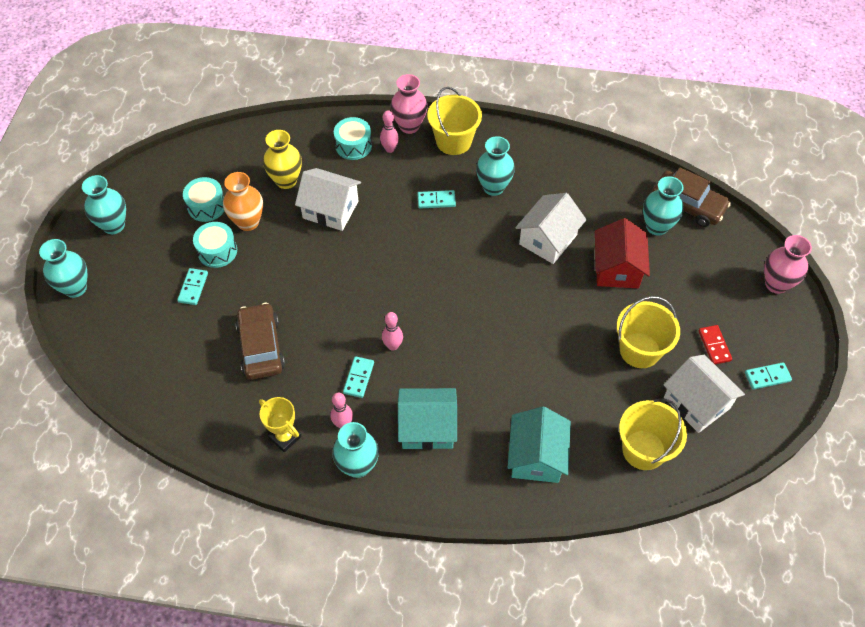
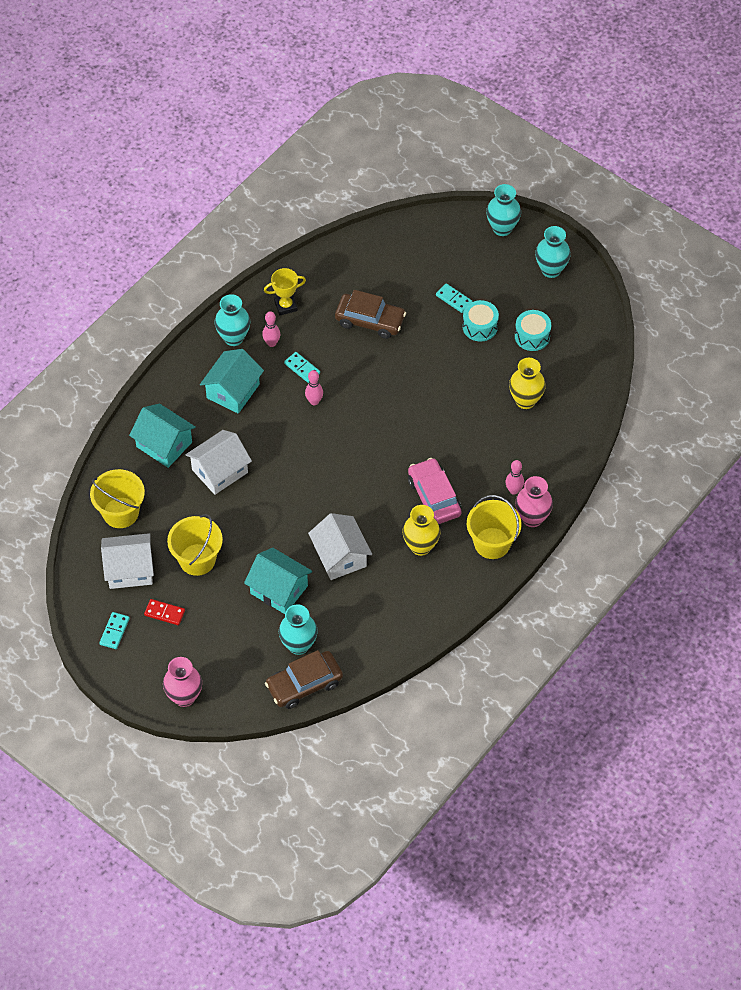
camera: 120 degrees right, 0 degrees up
(248, 222) = (497, 357): orange vase -> none
(330, 210) = (473, 418): white house -> white house (219, 471)
(353, 145) = (535, 465): turquoise drum -> none
(436, 200) = (434, 497): turquoise domino -> pink car
(493, 187) = (420, 546): turquoise vase -> yellow vase
(617, 268) = (279, 589): red house -> turquoise house

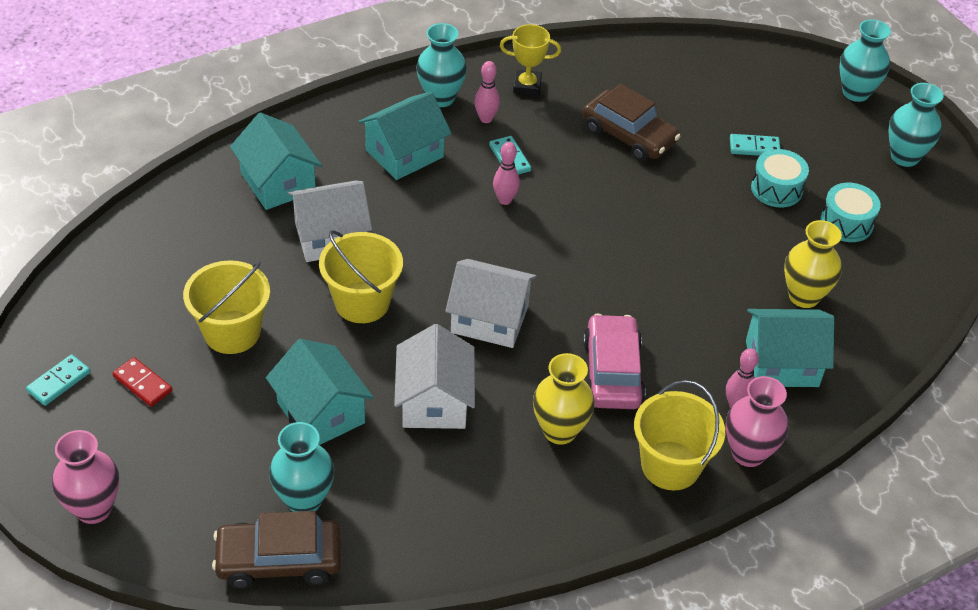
camera: 20 degrees right, 10 degrees down
(120, 512) = (169, 240): yellow bucket -> yellow bucket (362, 302)
(129, 569) = (133, 312): white house -> white house (489, 319)
(453, 299) = (754, 147): turquoise domino -> turquoise domino turned 60 degrees counterclockwise
(529, 452) = (781, 363): none -> turquoise house

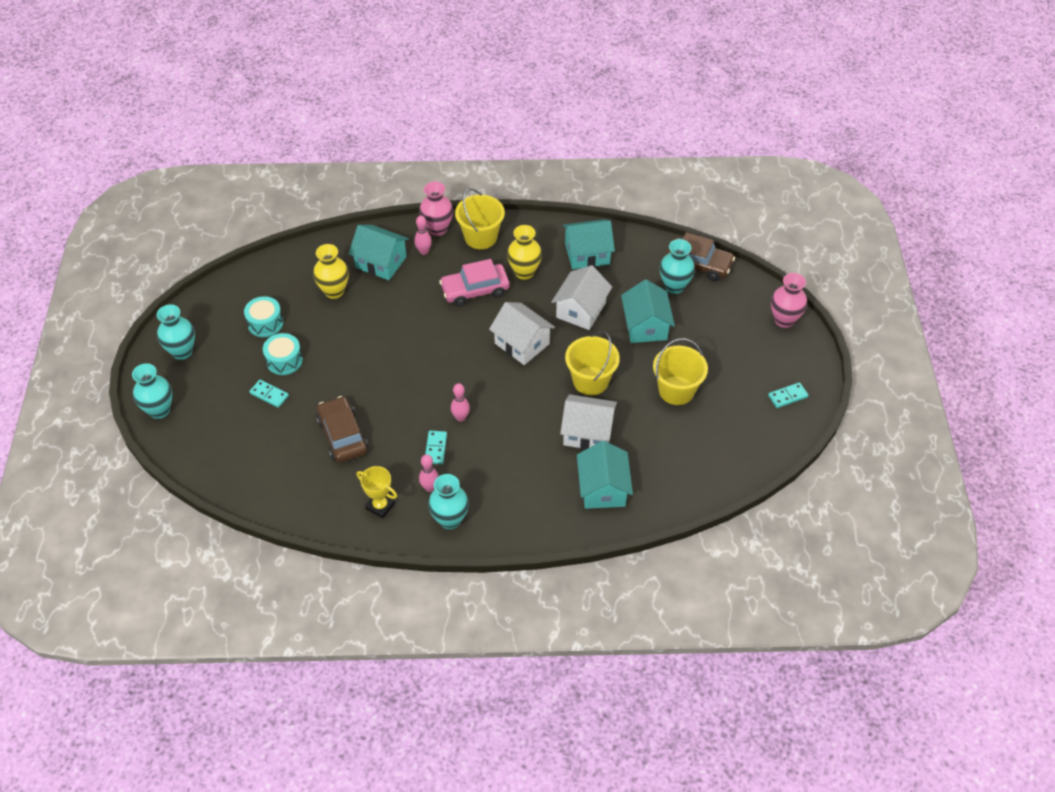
camera: 150 degrees left, 5 degrees up
(143, 384) = (739, 378): red domino -> none
(404, 153) = (504, 479): turquoise house -> turquoise house (587, 254)
(612, 372) = (475, 290): pink car -> pink car turned 45 degrees clockwise

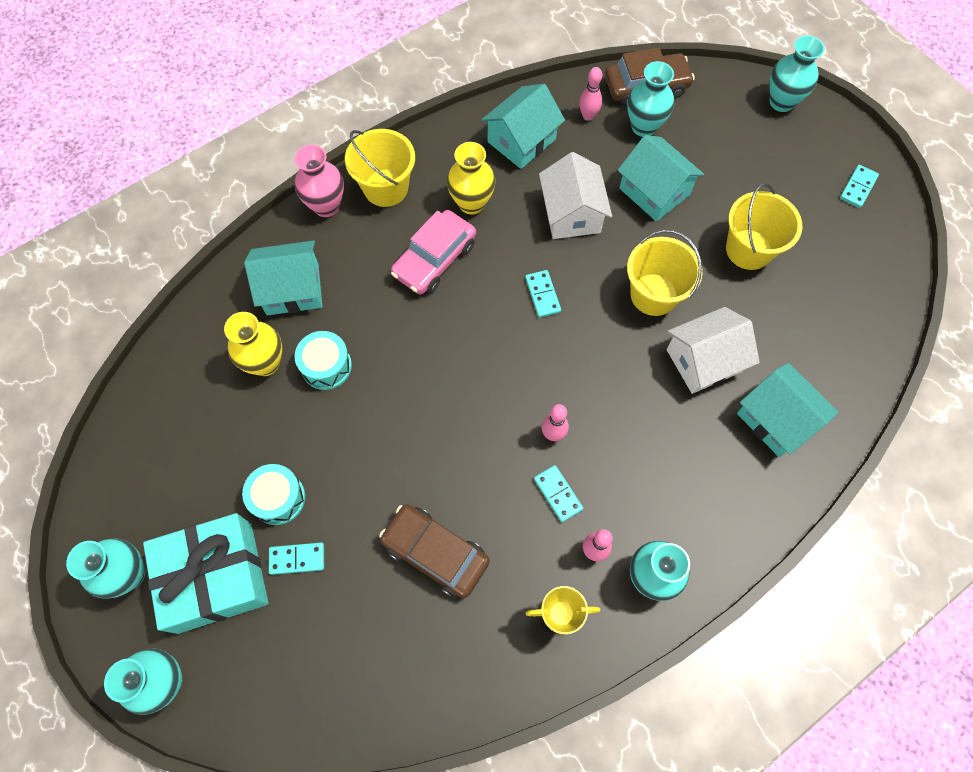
camera: 35 degrees left, 15 degrees up
(222, 378) = (215, 577): none -> turquoise gift
(265, 323) = (211, 462): turquoise drum -> turquoise drum (326, 366)
(424, 251) = (333, 245): pink bowling pin -> pink bowling pin (588, 116)
(522, 343) = (543, 295): white house -> turquoise domino
(784, 320) = (781, 102): pink vase -> turquoise vase

